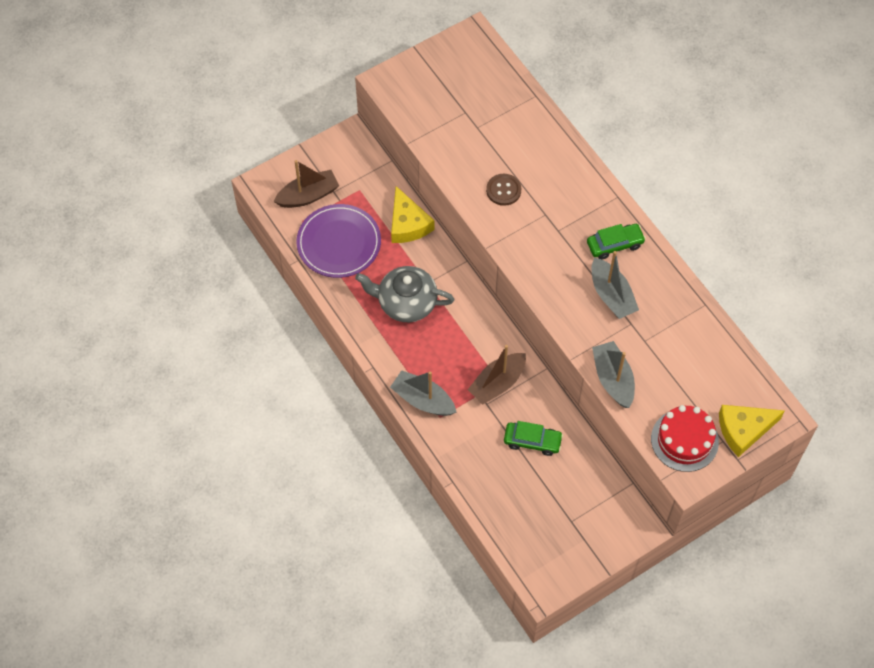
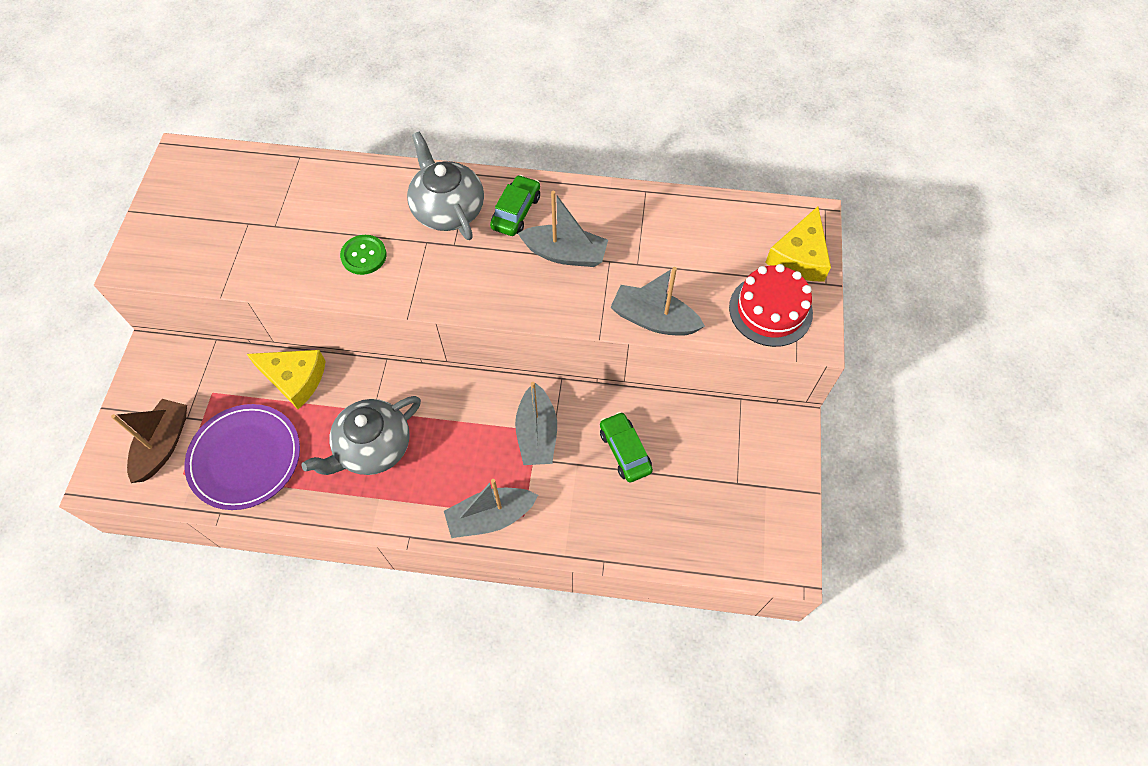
camera: 50 degrees left, 0 degrees up
(497, 383) = (537, 433): brown boat -> grey boat
(503, 190) = (364, 256): brown button -> green button
(532, 441) = (625, 451): green car -> green car turned 75 degrees counterclockwise
(579, 206) = (448, 209): none -> grey teapot

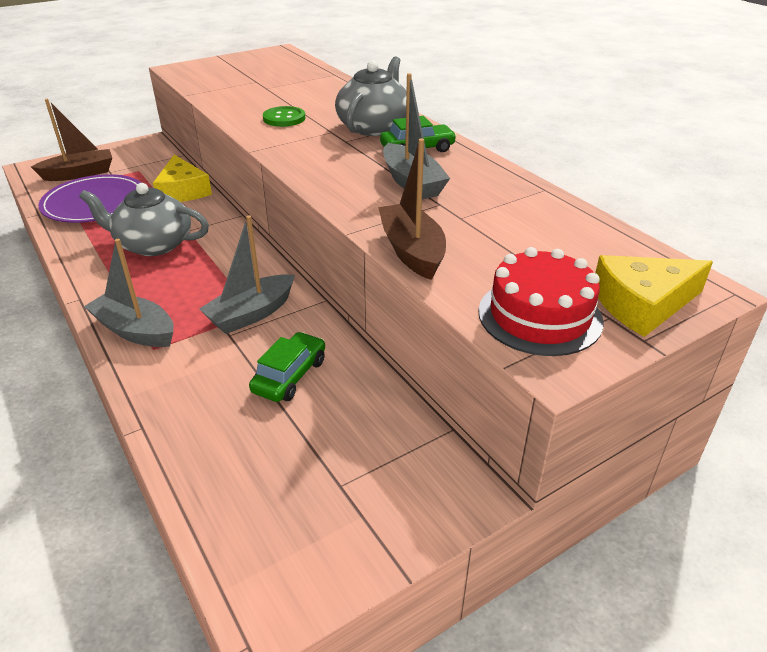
camera: 50 degrees right, 25 degrees down
(653, 320) = (412, 251): grey boat -> brown boat

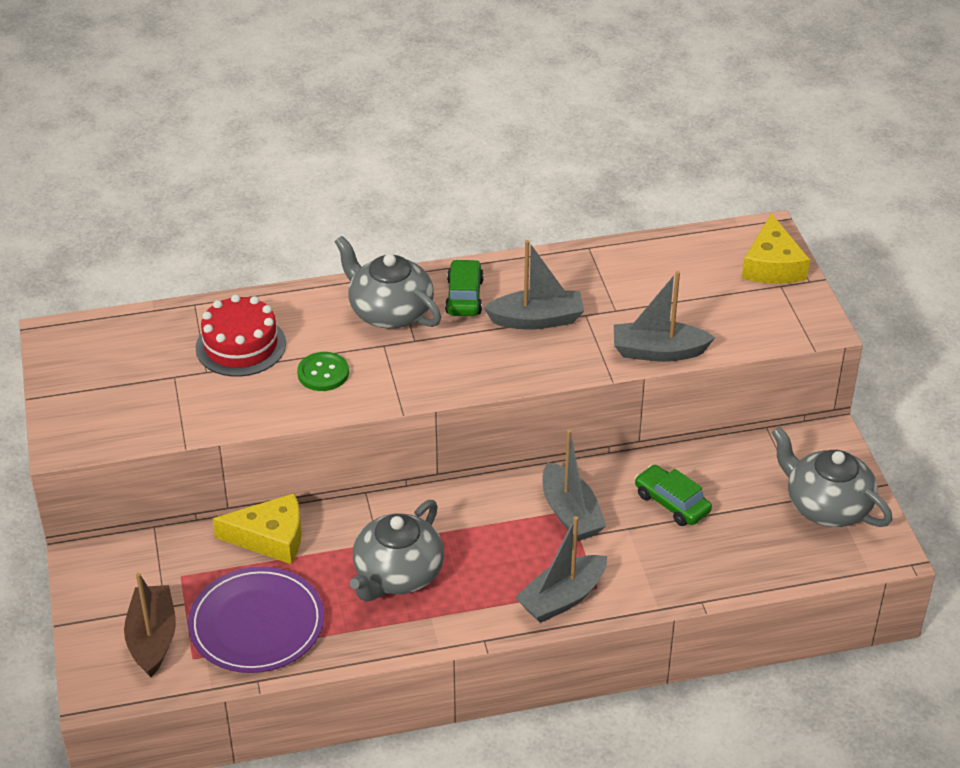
camera: 70 degrees left, 5 degrees up
(336, 515) = (826, 505): none -> grey teapot
(412, 251) = (658, 352): brown boat -> grey boat
(539, 316) = (768, 315): red cake -> red cake (241, 345)

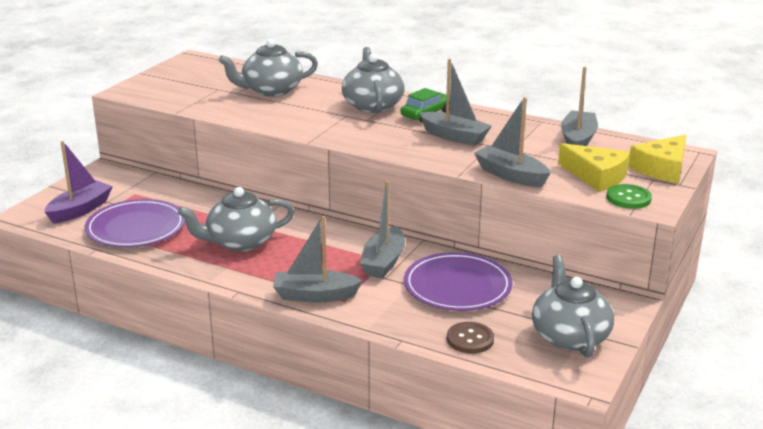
camera: 40 degrees right, 15 degrees down
(152, 638) = (80, 210): brown boat -> purple boat
(241, 345) = (271, 90): red cake -> grey teapot
(270, 537) = (202, 199): yellow cheese -> yellow cheese (596, 176)
(323, 373) = (293, 113): green button -> green button (628, 198)
(655, 260) = (578, 140): none -> grey boat
(671, 503) = (457, 286): green car -> purple plate
(755, 562) = (470, 339): none -> brown button

